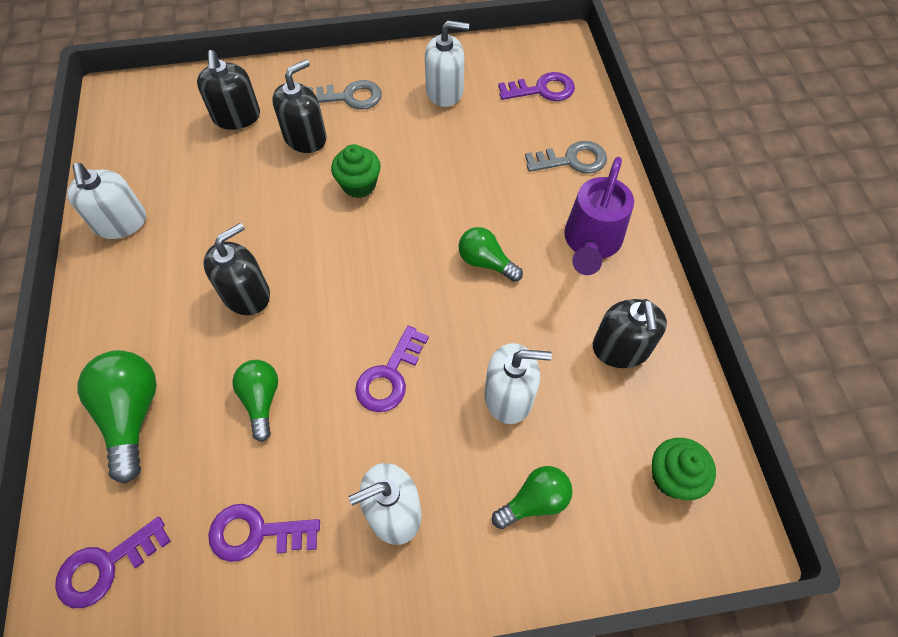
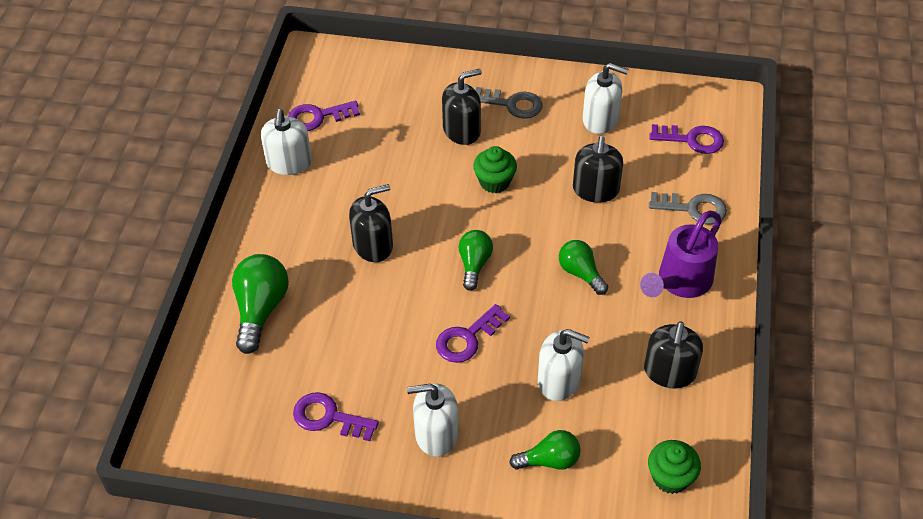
camera: 20 degrees right, 10 degrees down
(106, 566) = (216, 406): purple key -> purple key (318, 117)
(236, 117) = (408, 98): black soap dispenser -> black soap dispenser (595, 190)
(261, 400) = (361, 327): green light bulb -> green light bulb (474, 264)

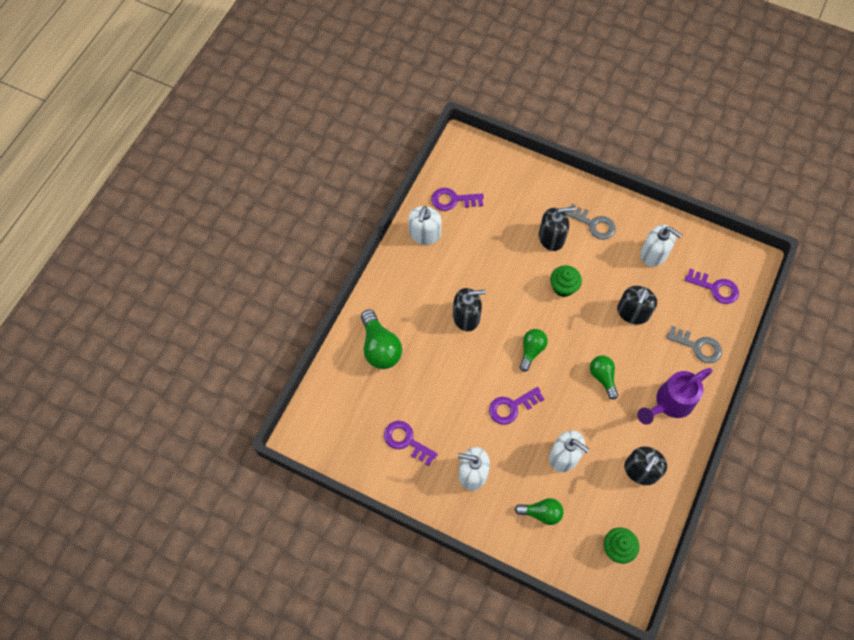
camera: 15 degrees right, 15 degrees up
(260, 310) = (380, 347): green light bulb -> green light bulb turned 135 degrees clockwise

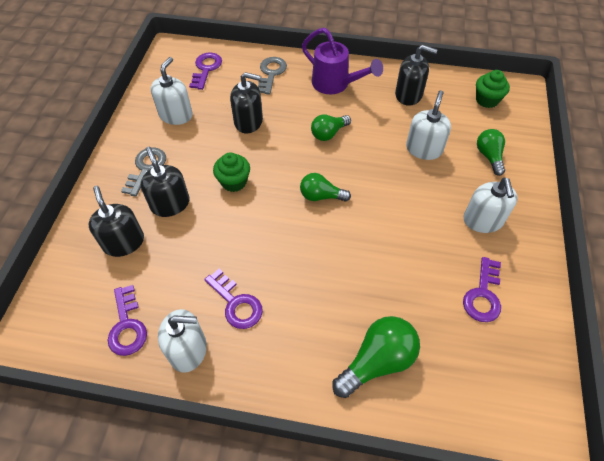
camera: 105 degrees left, 10 degrees down
(466, 316) = (299, 269): black soap dispenser -> black soap dispenser (124, 242)
(512, 407) = (393, 201): purple key -> purple key (236, 303)

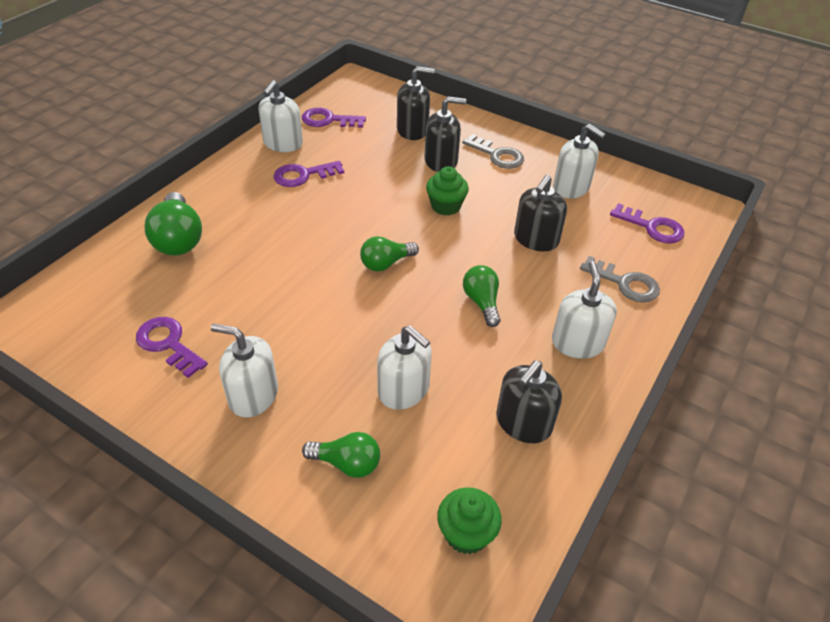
camera: 110 degrees right, 10 degrees down
(321, 196) = (386, 263): green light bulb -> green light bulb turned 150 degrees counterclockwise
(336, 85) = (577, 343): purple watering can -> white soap dispenser

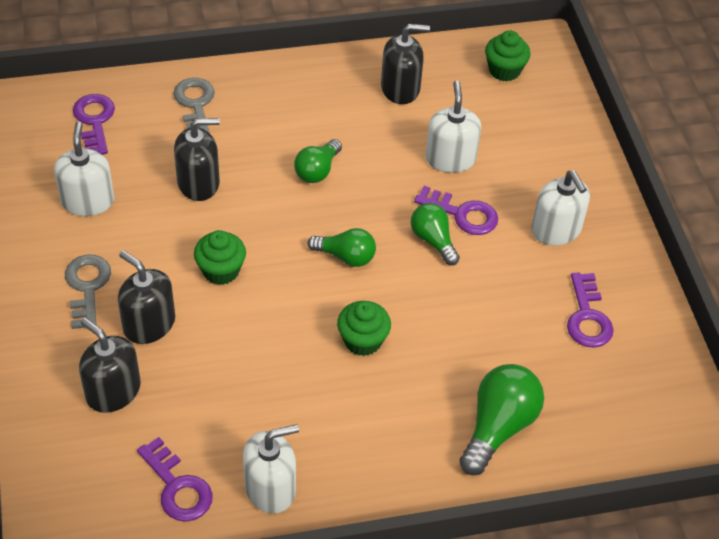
camera: 135 degrees left, 5 degrees up
(303, 175) = (302, 417): purple key -> purple key (462, 214)
(314, 227) = (363, 341): none -> green cupcake
(347, 463) = (534, 147): green light bulb -> green light bulb (433, 240)
(577, 343) = (295, 98): white soap dispenser -> none

